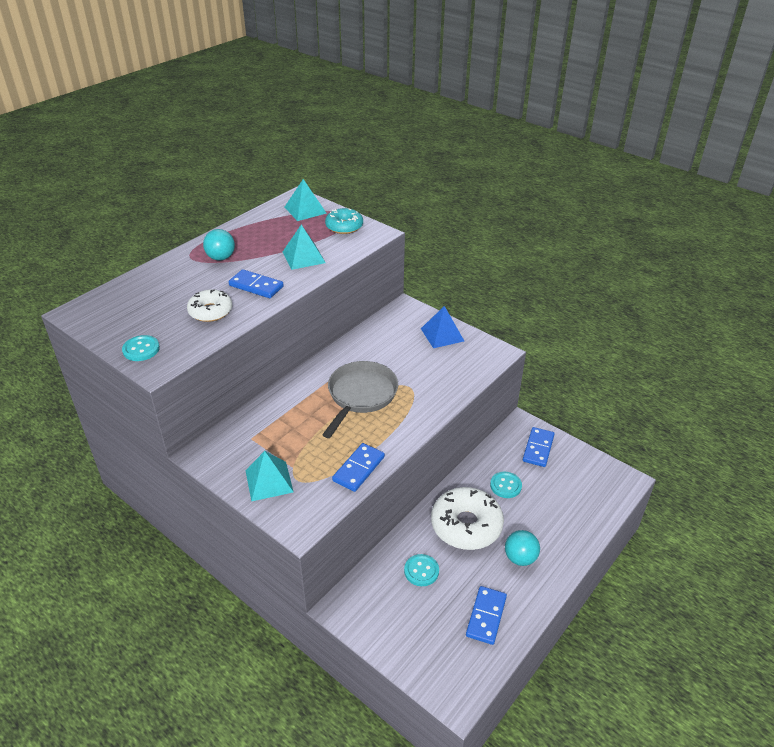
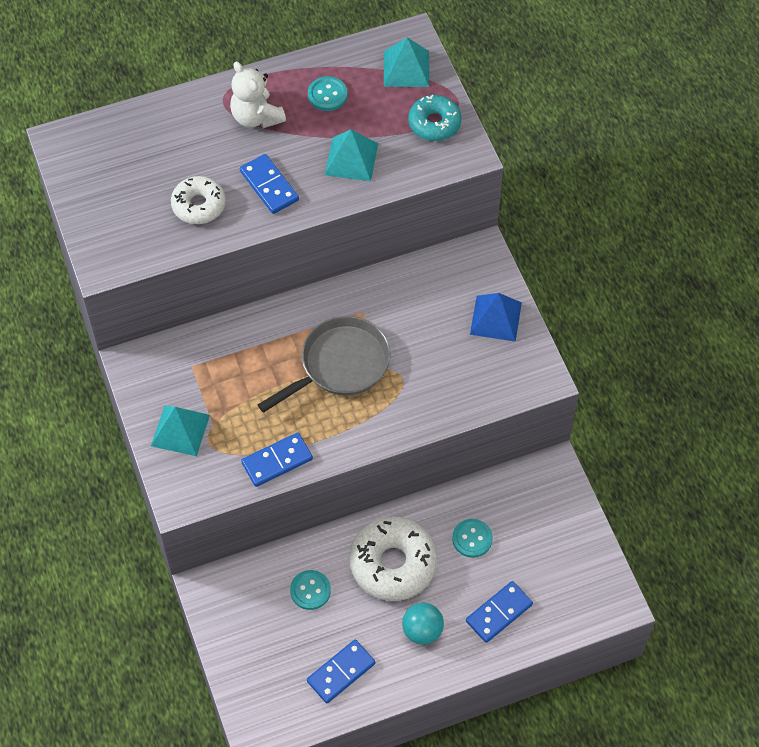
camera: 30 degrees right, 20 degrees up
(141, 349) = (101, 231): turquoise button -> turquoise button (327, 95)
(221, 258) = (256, 117): turquoise ball -> white teddy bear
(538, 448) = (547, 510): blue domino -> blue domino (499, 613)

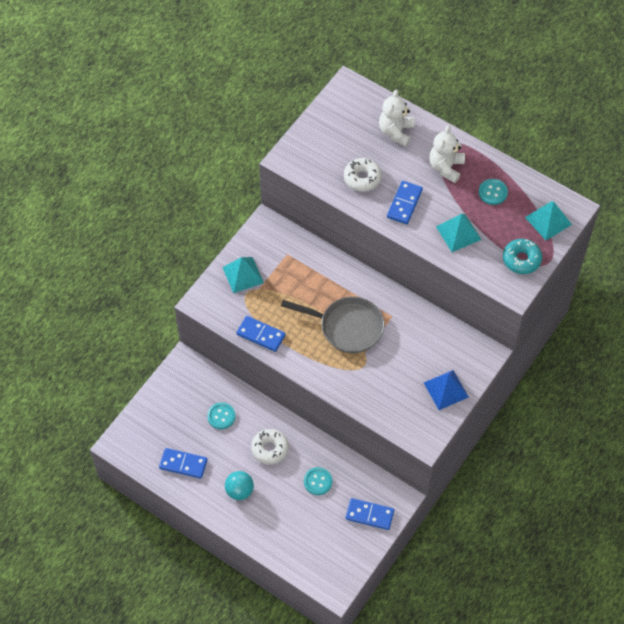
camera: 55 degrees right, 0 degrees up
(166, 134) = (396, 132): none -> white teddy bear
(393, 564) = (270, 449): white donut -> white donut, size x0.61
(499, 613) = (281, 526): blue domino -> blue domino (369, 515)

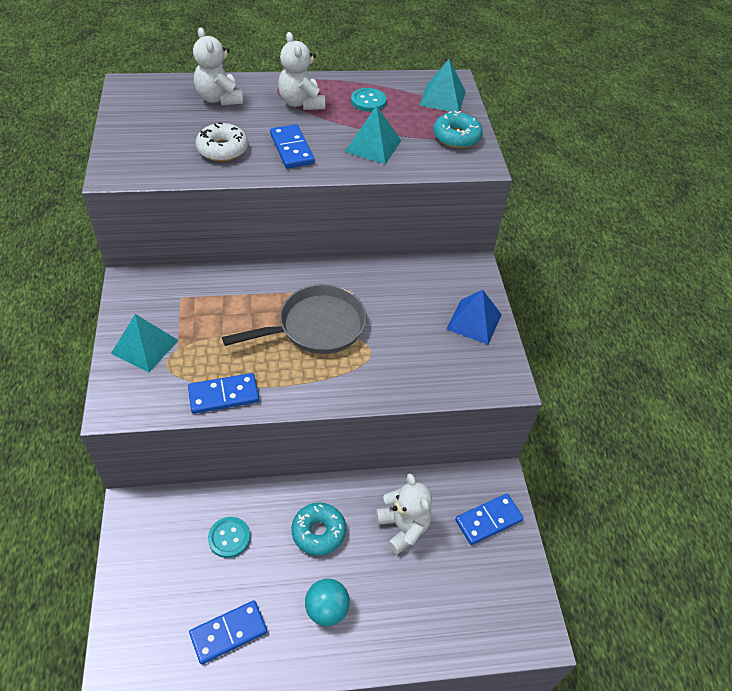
camera: 45 degrees left, 10 degrees down
(270, 449) = (318, 532): white donut -> turquoise donut
(318, 481) = (403, 527): turquoise button -> white teddy bear

